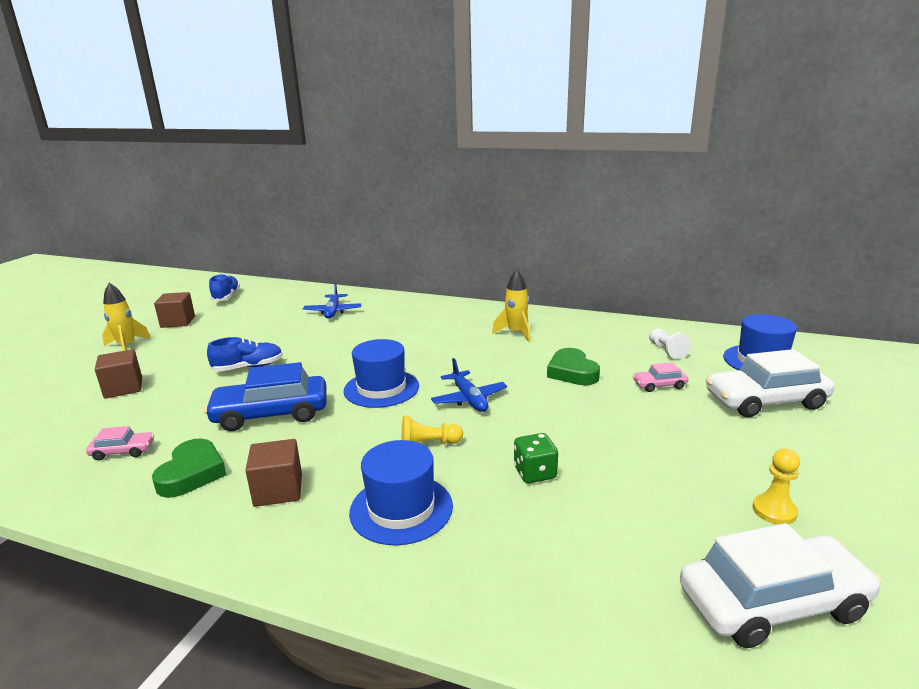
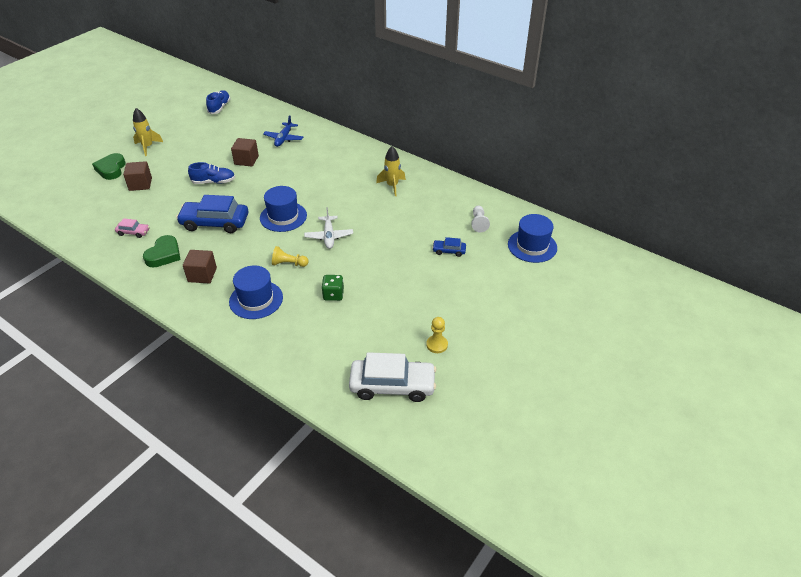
camera: 15 degrees right, 20 degrees up
(178, 322) = (182, 129): brown cube -> brown cube (246, 160)
(469, 399) = (329, 236): blue plane -> white plane
(572, 372) = (404, 228): green heart -> green heart (111, 169)
(659, 385) = (449, 251): pink car -> blue car
(765, 401) = (502, 277): white car -> none

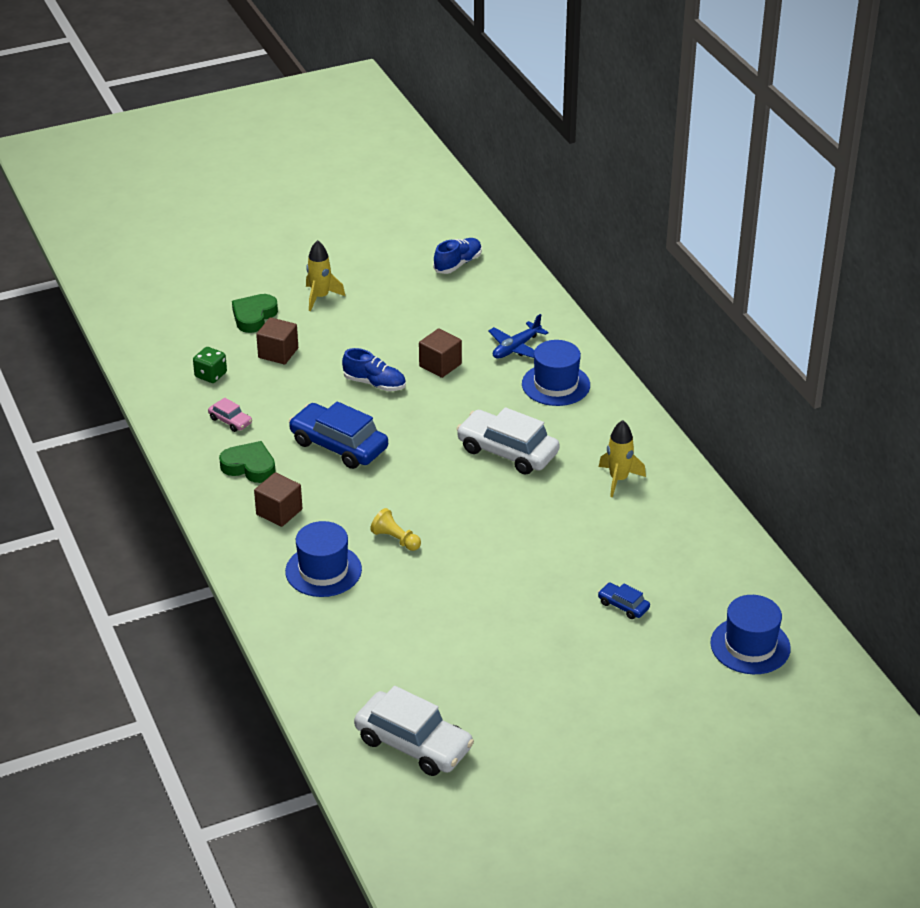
camera: 30 degrees right, 5 degrees down
(164, 255) = (249, 466): green heart -> green heart turned 120 degrees counterclockwise
(283, 217) = (433, 470): blue hat -> blue hat (556, 384)
(319, 192) = (507, 451): none -> white car
(329, 236) = (474, 521): white plane -> none
(333, 295) = (423, 603): green dice -> green dice (211, 375)
(437, 345) = (506, 720): yellow pawn -> none
(478, 223) = (700, 583): white pawn -> none

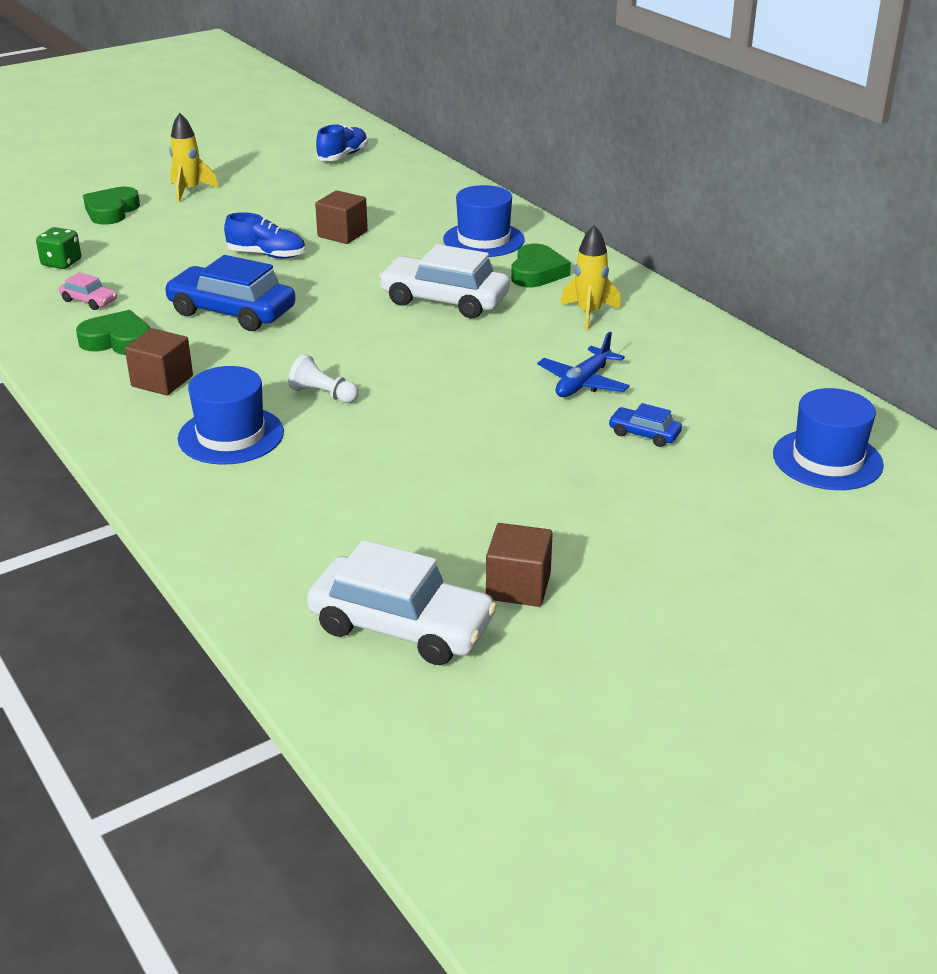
camera: 10 degrees left, 5 degrees down
(278, 353) = (144, 238): brown cube -> brown cube (518, 586)
(395, 539) = (323, 394): yellow pawn -> white pawn
(516, 348) = (428, 214): blue plane -> blue plane (583, 383)
(590, 428) = (537, 272): none -> green heart

